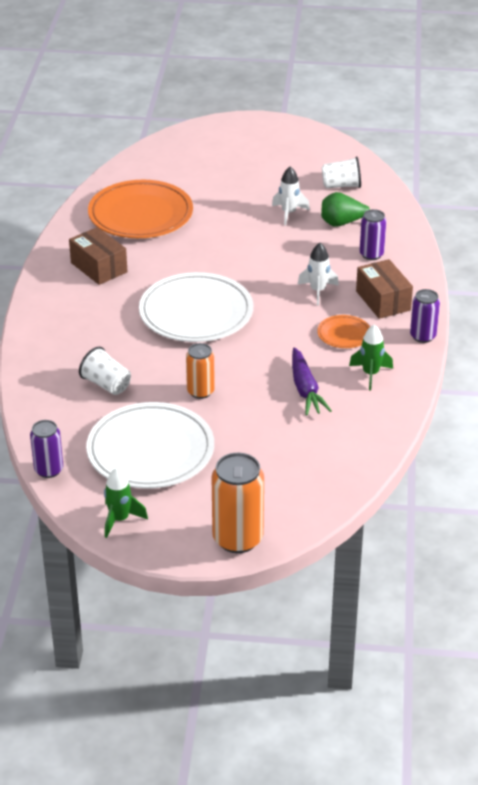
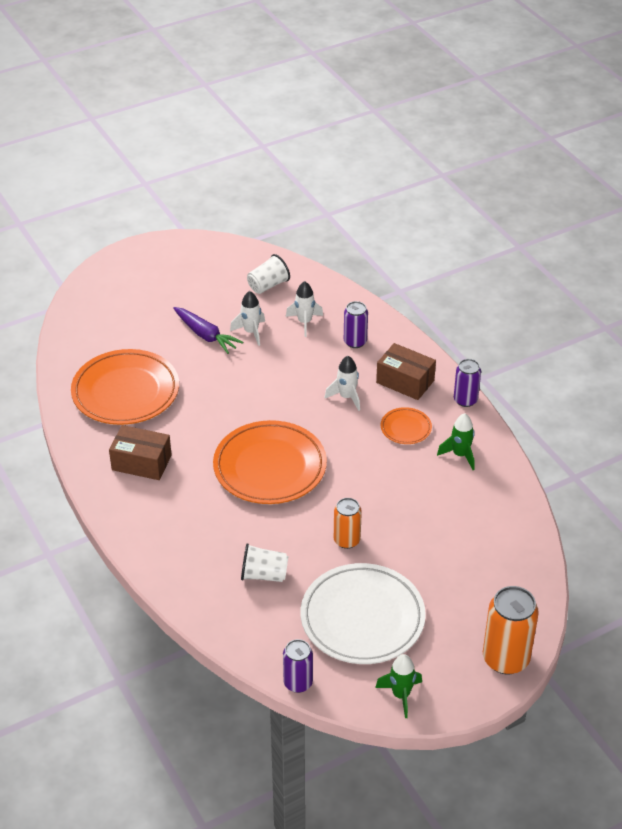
camera: 35 degrees left, 5 degrees up
(196, 313) = (270, 467): white plate -> orange plate
(305, 389) = (425, 494): purple carrot -> purple carrot (206, 335)
(343, 224) = (304, 322): green pear -> white rocket

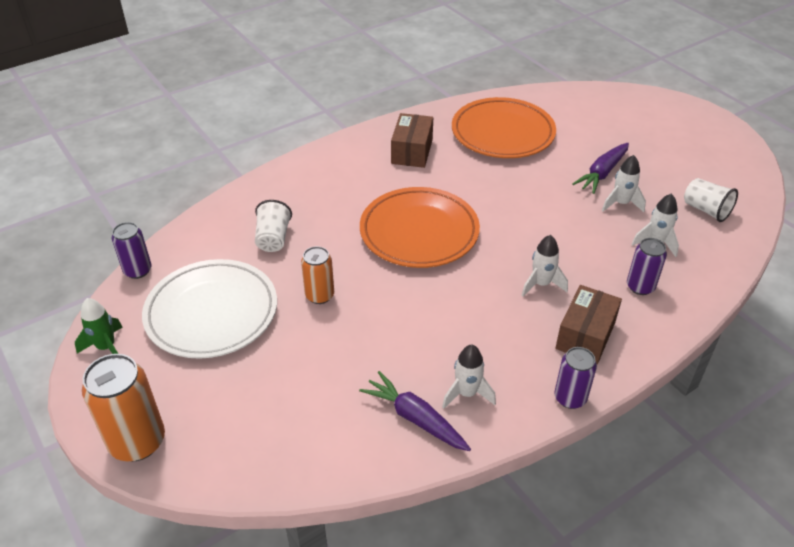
camera: 85 degrees right, 0 degrees up
(406, 428) = (502, 339): orange plate -> none
(460, 455) = (467, 393): green rocket -> white rocket
(483, 486) = (415, 418): none -> purple carrot

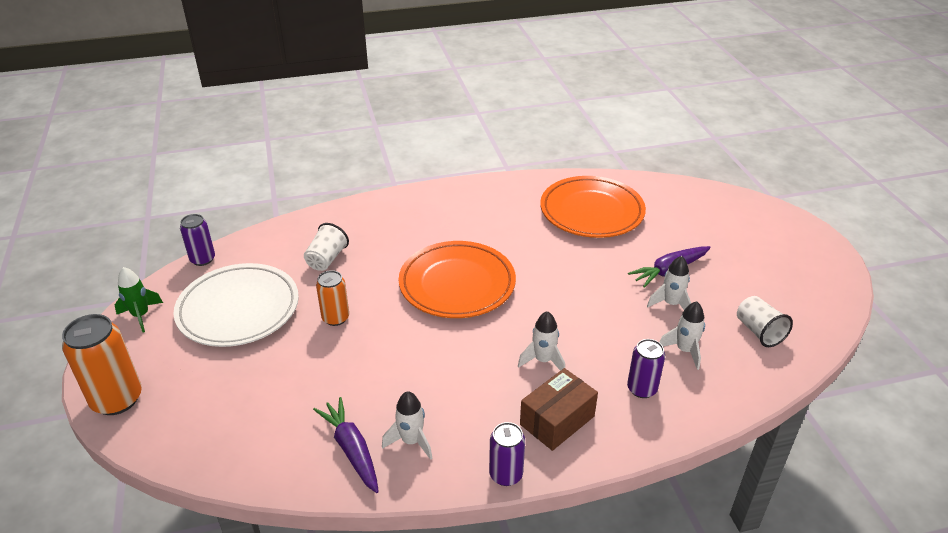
camera: 20 degrees right, 5 degrees down
(412, 151) = (495, 210): brown box -> none

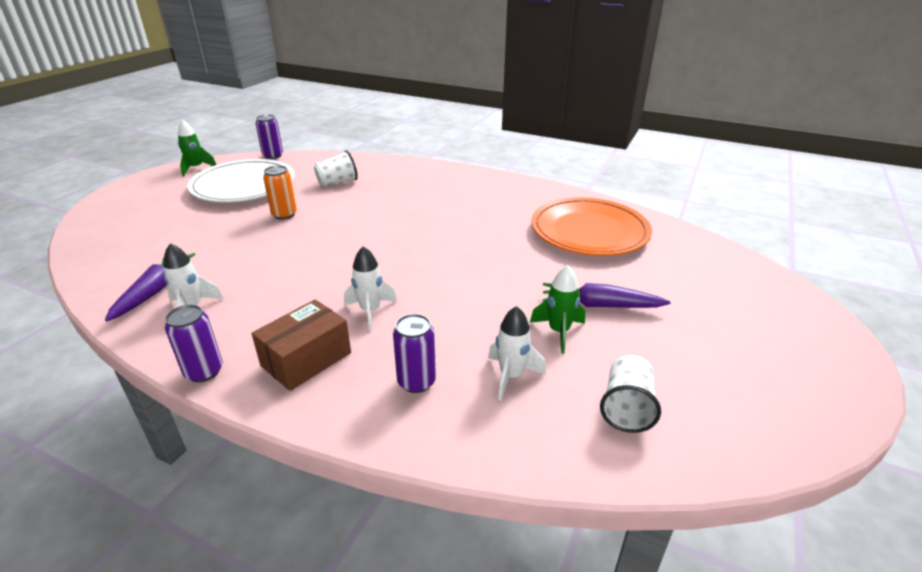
camera: 40 degrees right, 5 degrees down
(117, 399) = (113, 200): orange can -> none
(457, 284) = (395, 231): orange plate -> none
(557, 420) = (306, 359): brown box -> brown box turned 45 degrees counterclockwise
(671, 304) = (558, 332): white rocket -> green rocket

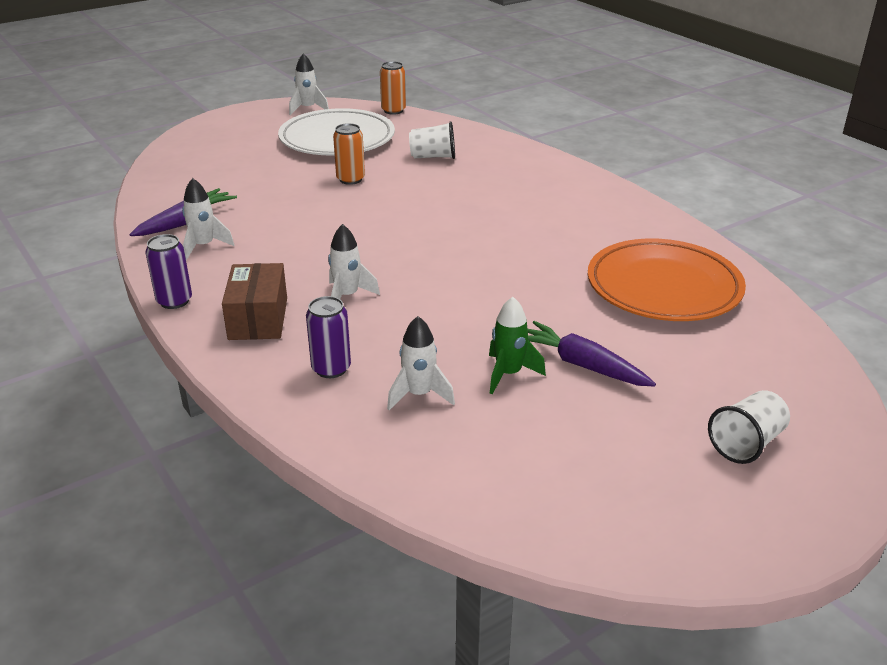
camera: 30 degrees right, 0 degrees up
(196, 168) = (308, 109): green rocket -> white rocket
(273, 156) = (393, 110): purple can -> orange can
(306, 359) = (258, 318): brown box -> brown box turned 75 degrees counterclockwise
(626, 408) = (499, 460): white cup -> white cup (746, 443)

